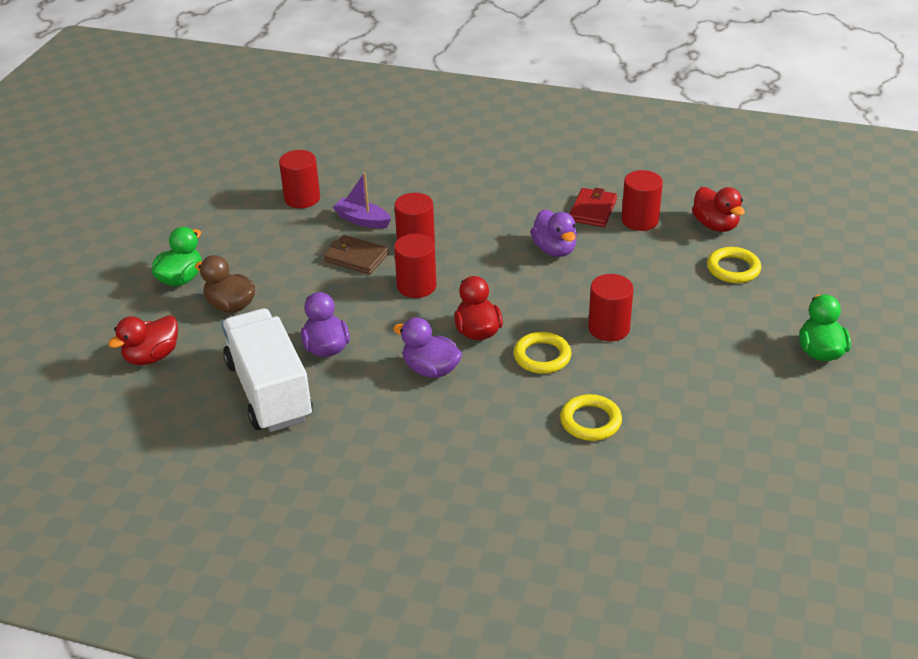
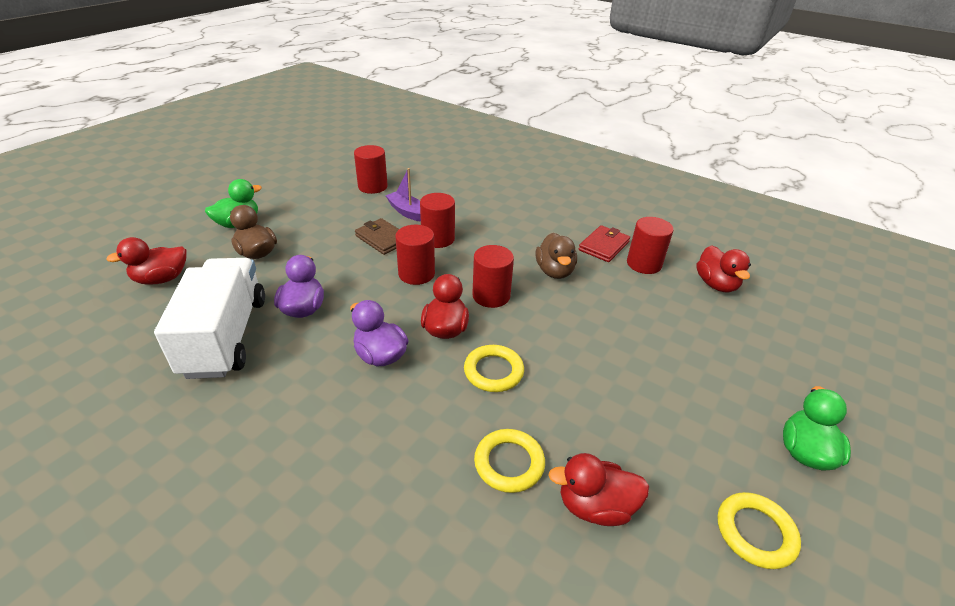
camera: 15 degrees right, 0 degrees up
(554, 249) = (554, 271): purple duck -> brown duck
(609, 328) = (574, 359): red cylinder -> red cylinder (491, 296)
(670, 431) = (595, 506): none -> red duck
(733, 269) = (723, 330): yellow ring -> yellow ring (755, 532)

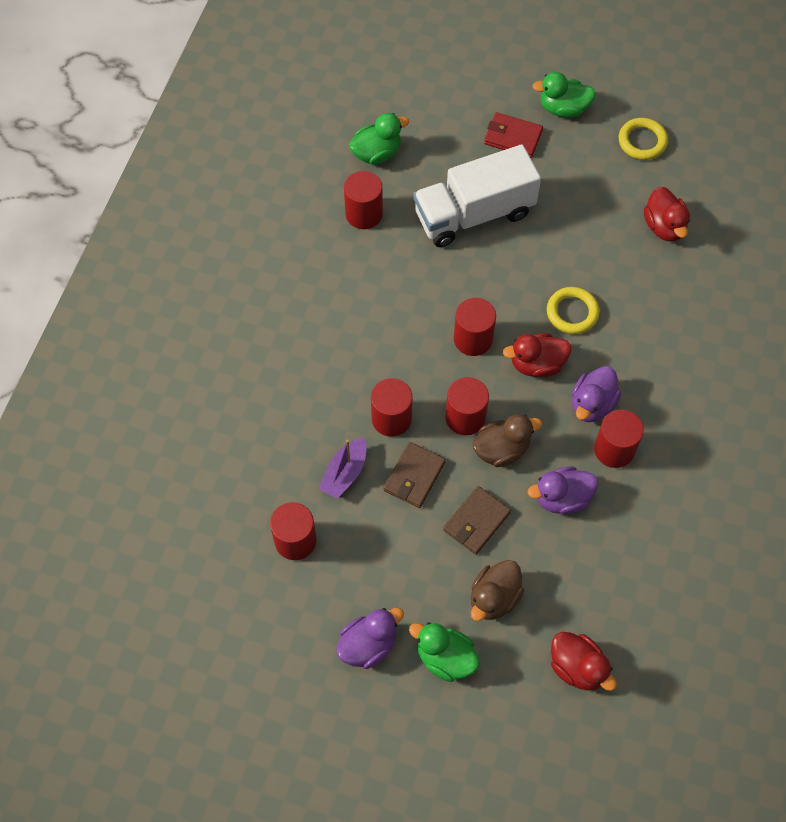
camera: 105 degrees left, 25 degrees up
(225, 336) = (626, 545): white truck -> white truck (474, 214)
(279, 198) = (368, 645): none -> purple duck
(322, 357) = (614, 449): none -> red cylinder
(323, 259) = (476, 521): none -> brown wallet
(509, 463) = (654, 282): yellow ring -> none
(554, 271) = (409, 291): brown duck -> brown duck (501, 449)
(603, 246) = (343, 253): red wallet -> red wallet (513, 137)
(716, 284) = (377, 153): red duck -> green duck

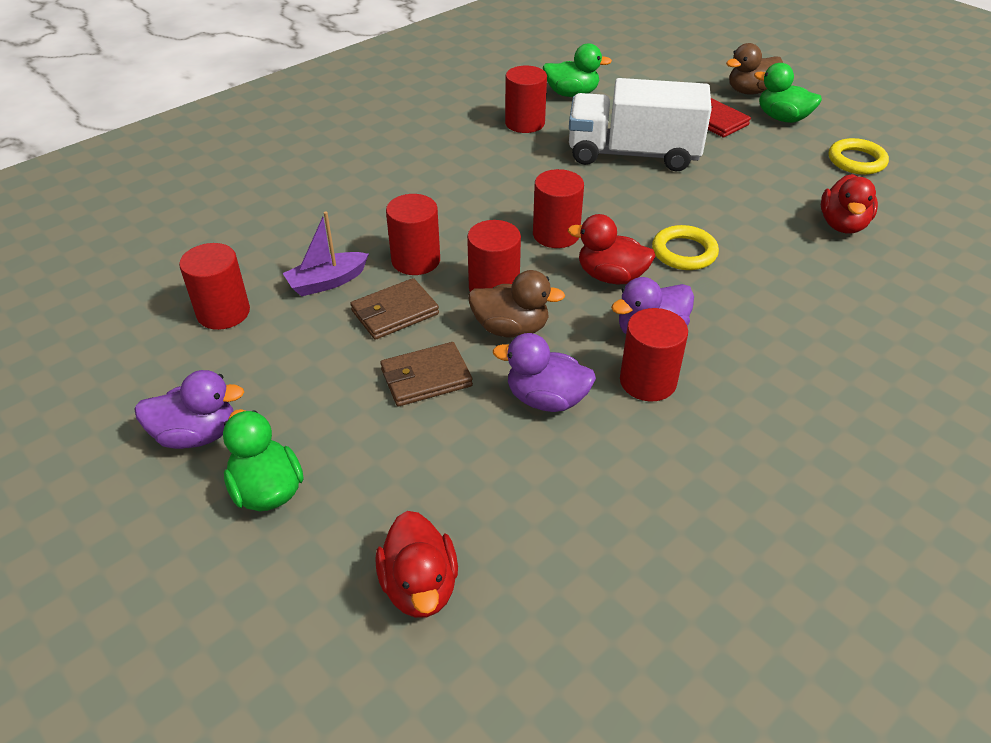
camera: 30 degrees right, 20 degrees down
(494, 598) = (380, 458): brown duck -> brown duck (750, 91)

